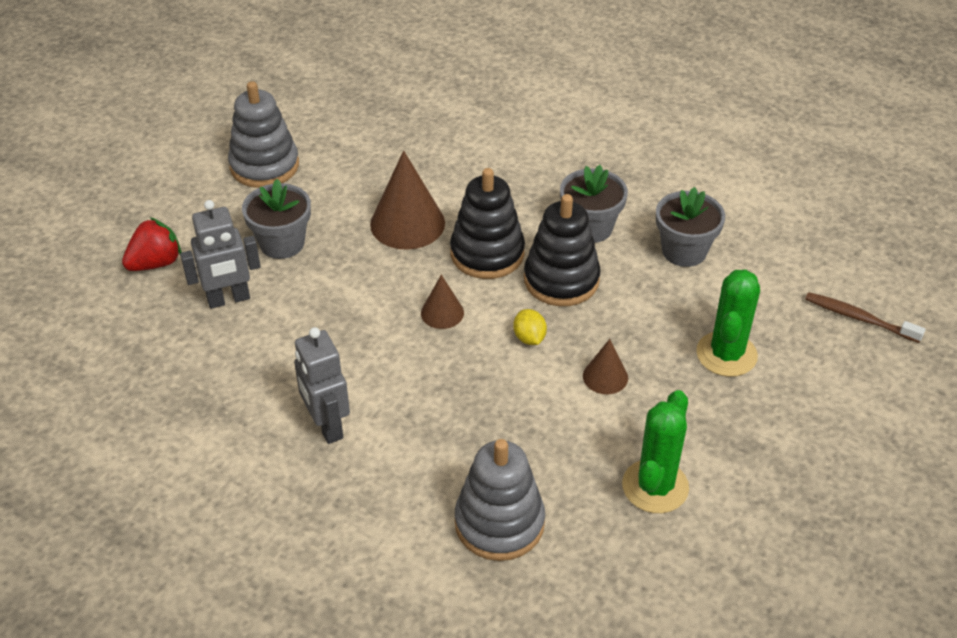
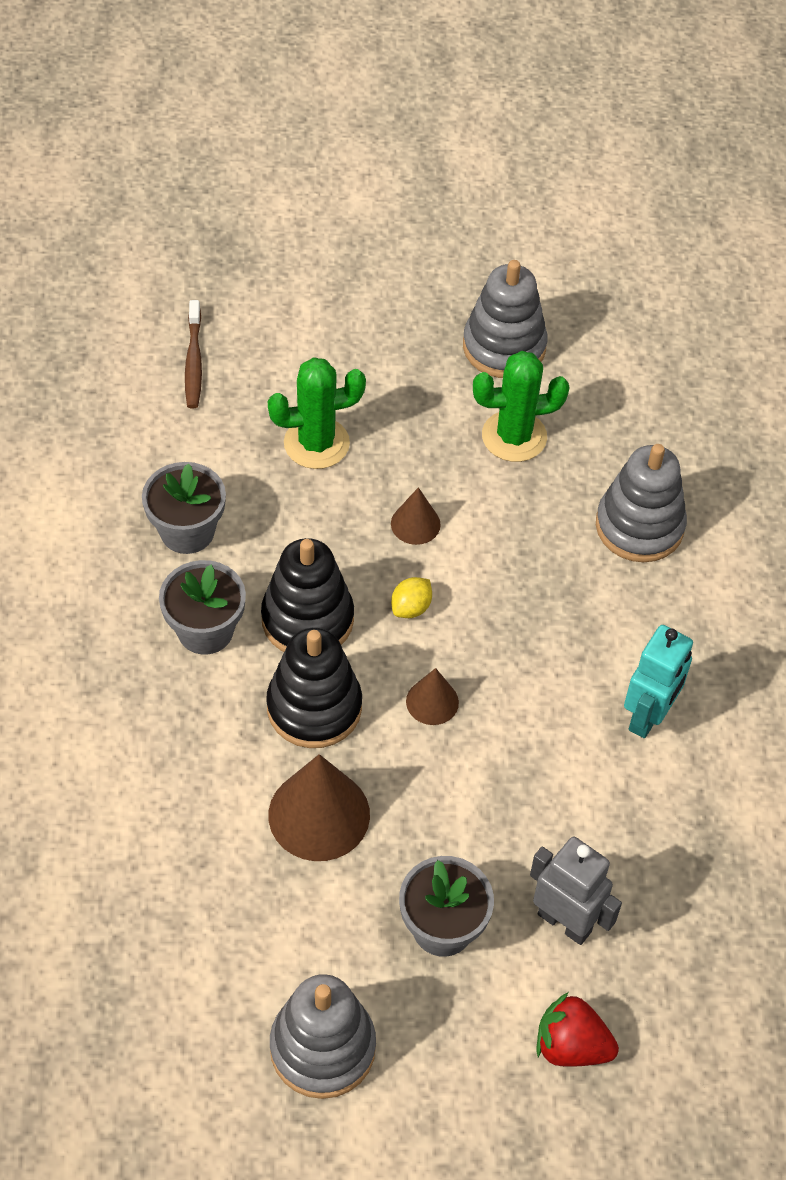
camera: 125 degrees left, 10 degrees up
(327, 426) = (648, 716): grey robot -> turquoise robot
(768, 535) = (504, 347): none -> grey stacking toy

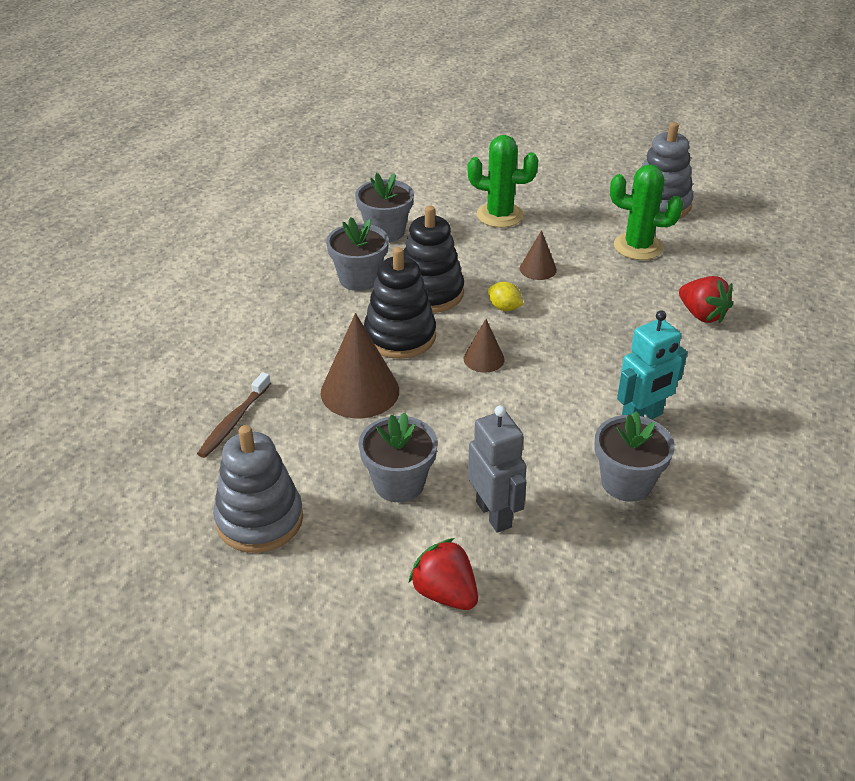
camera: 30 degrees right, 15 degrees down
(194, 361) = (450, 162): brown toothbrush -> brown toothbrush (234, 421)
(411, 608) = (504, 308): yellow lemon -> yellow lemon turned 60 degrees clockwise
(639, 526) = (702, 315): grey stacking toy -> red strawberry
(676, 816) = (626, 482): none -> grey flower pot

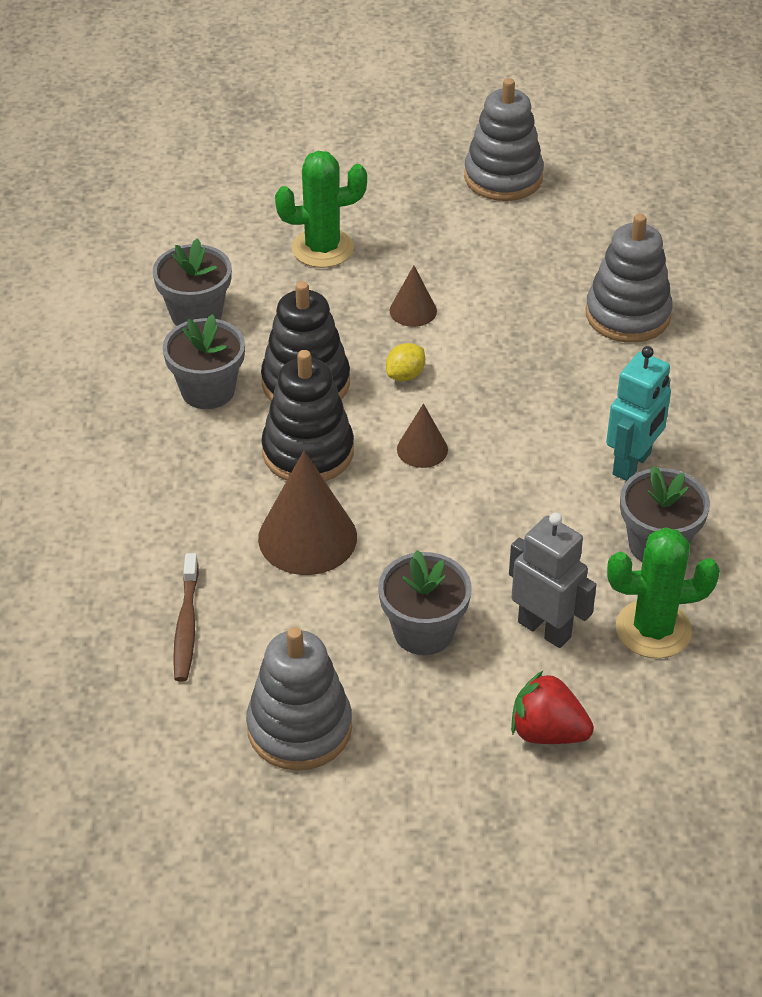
camera: 25 degrees left, 5 degrees up
(504, 308) = (405, 375): yellow lemon -> yellow lemon turned 60 degrees counterclockwise
(638, 247) = (510, 245): green cactus -> green cactus (653, 629)
(702, 315) = (627, 315): red strawberry -> grey stacking toy

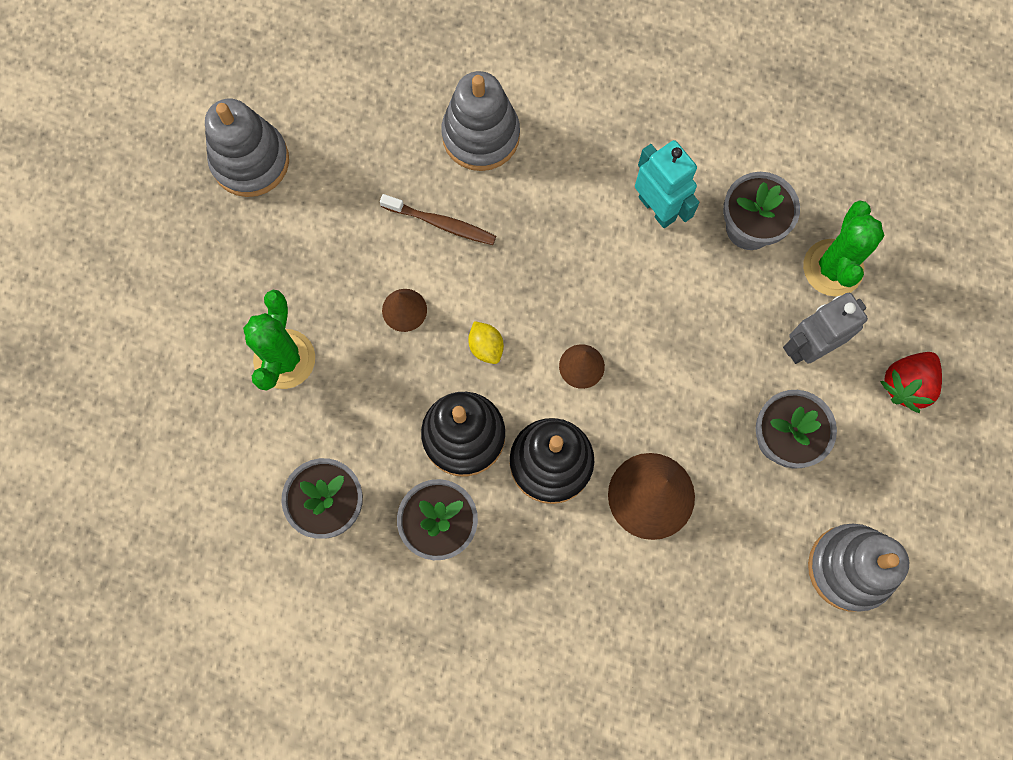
camera: 70 degrees left, 30 degrees up
(186, 625) = (716, 626): brown toothbrush -> brown toothbrush (441, 223)

